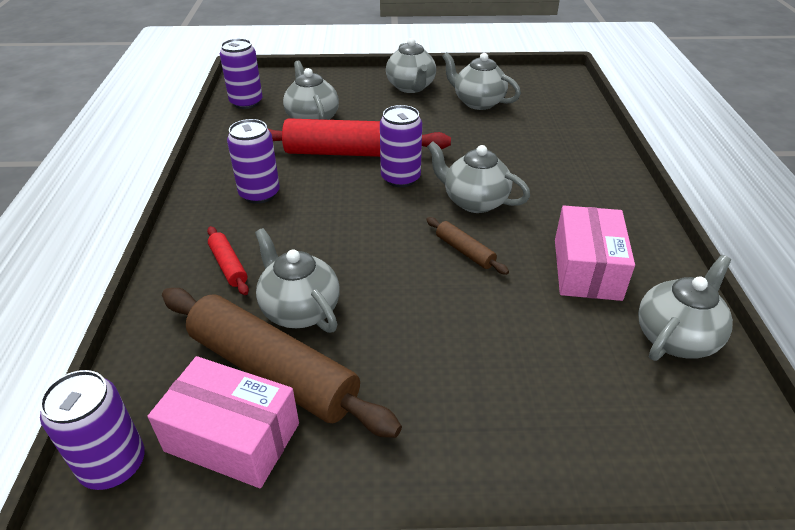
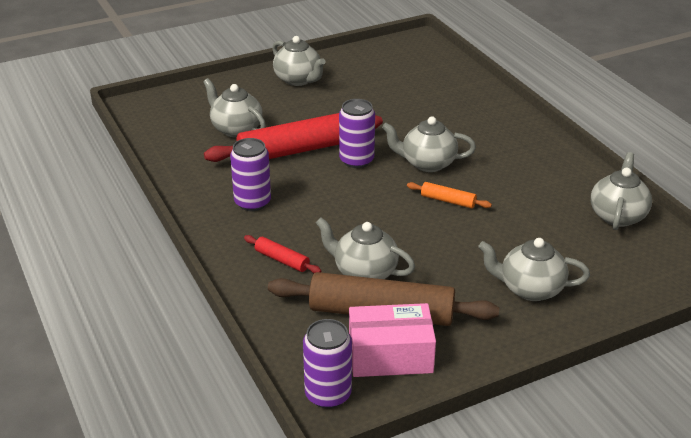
camera: 25 degrees left, 5 degrees down
(246, 102) = (159, 128): purple can -> none
(464, 251) = (448, 201): brown rolling pin -> orange rolling pin
(478, 102) = (367, 81): grey teapot -> grey teapot (530, 289)
(586, 269) = (538, 189): pink box -> none

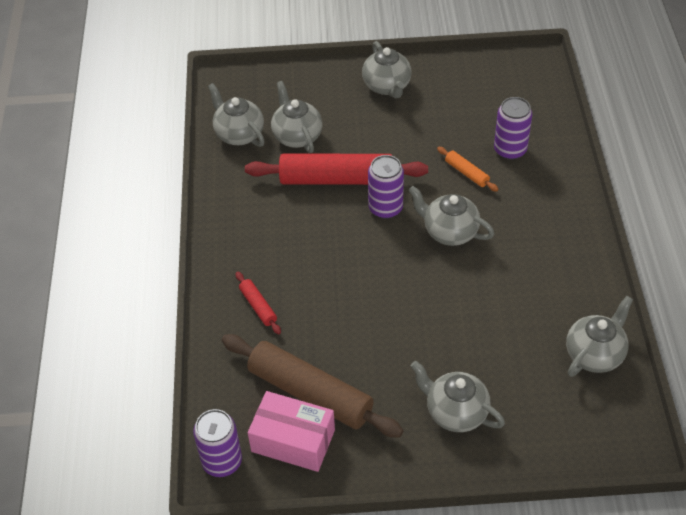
camera: 25 degrees right, 15 degrees up
(252, 202) = (267, 231): purple can -> purple can (510, 150)
(364, 272) = (320, 343): grey teapot -> grey teapot (239, 134)
(448, 201) = (442, 284): orange rolling pin -> orange rolling pin (466, 173)

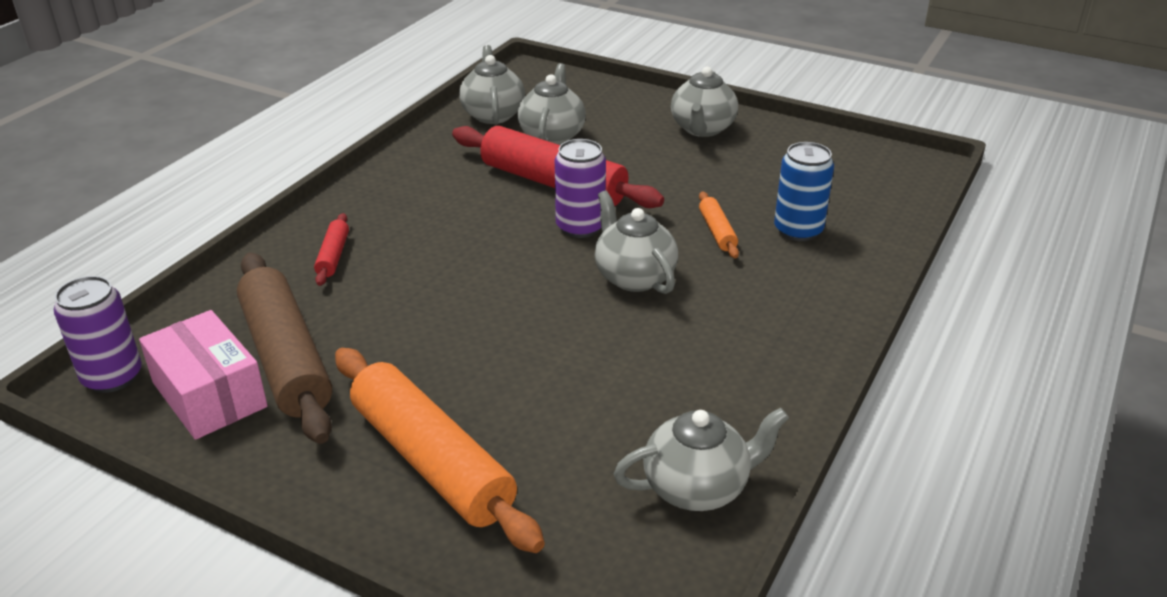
camera: 30 degrees right, 15 degrees down
(455, 412) = (431, 461): grey teapot -> orange rolling pin
(510, 150) = (798, 230): purple can -> blue can

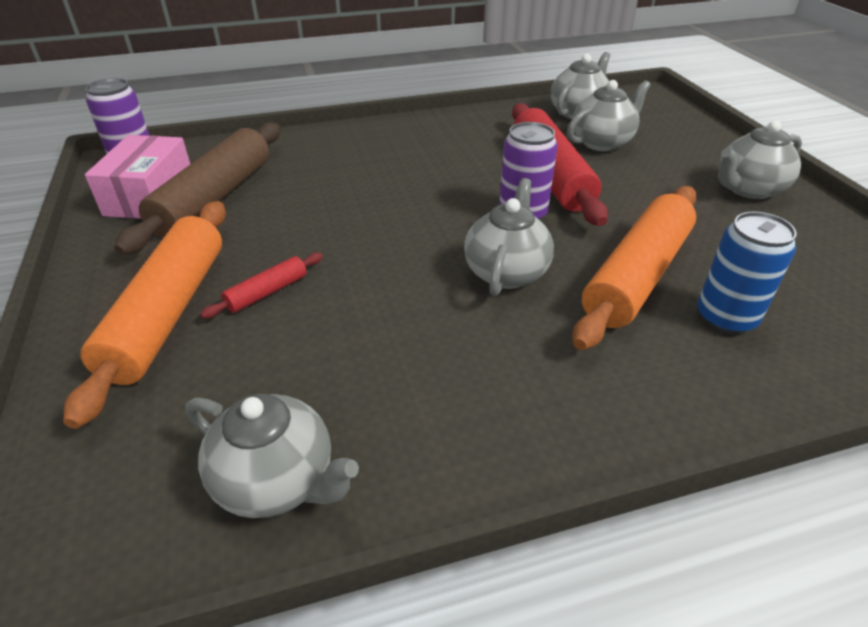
camera: 45 degrees right, 5 degrees up
(333, 256) = (337, 153): red rolling pin -> red rolling pin (267, 292)
(717, 231) = (637, 276): orange rolling pin -> orange rolling pin, size x2.25

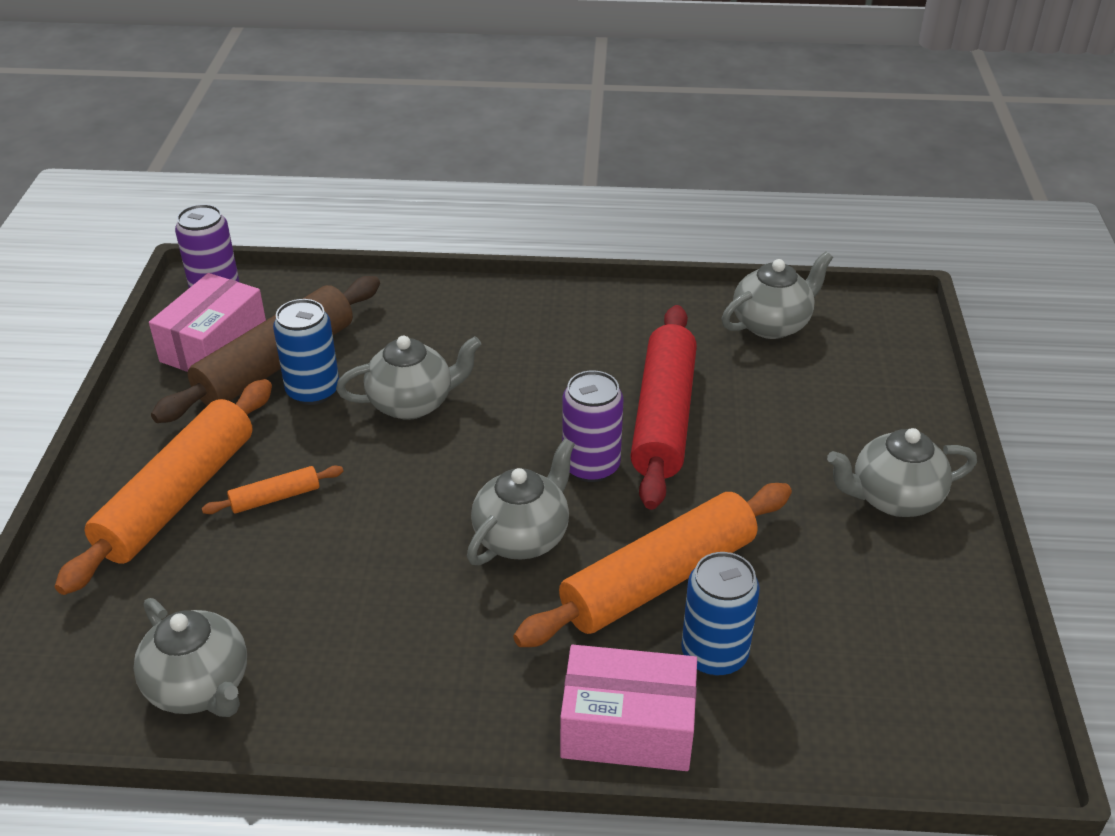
camera: 20 degrees right, 0 degrees up
(258, 210) = (313, 391): none -> blue can
(267, 292) = (275, 498): red rolling pin -> orange rolling pin
(602, 142) = (765, 382): grey teapot -> grey teapot (412, 403)
(710, 393) = (627, 727): none -> pink box

